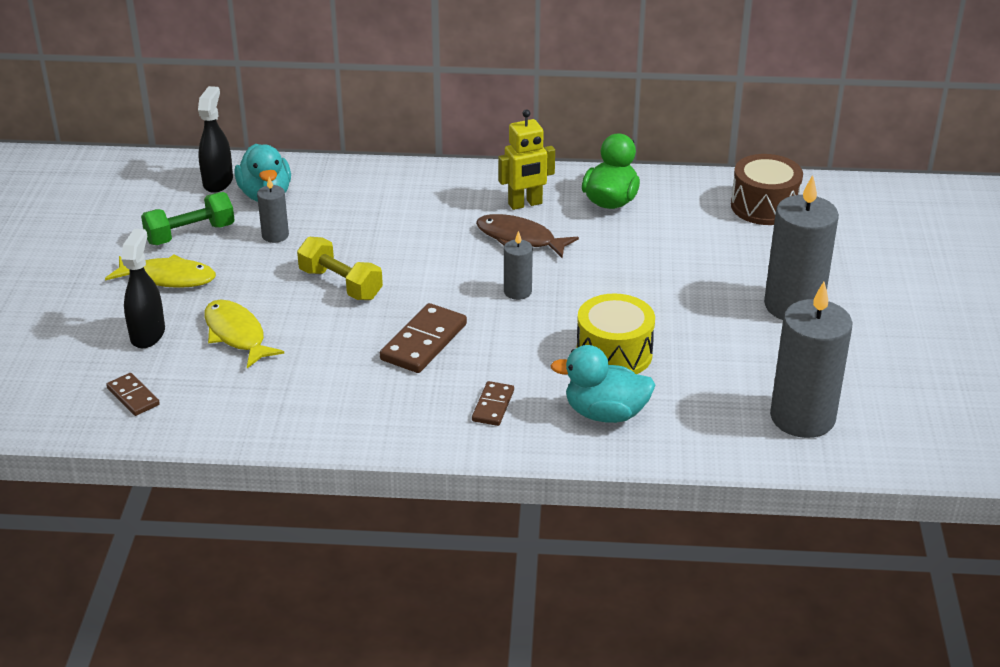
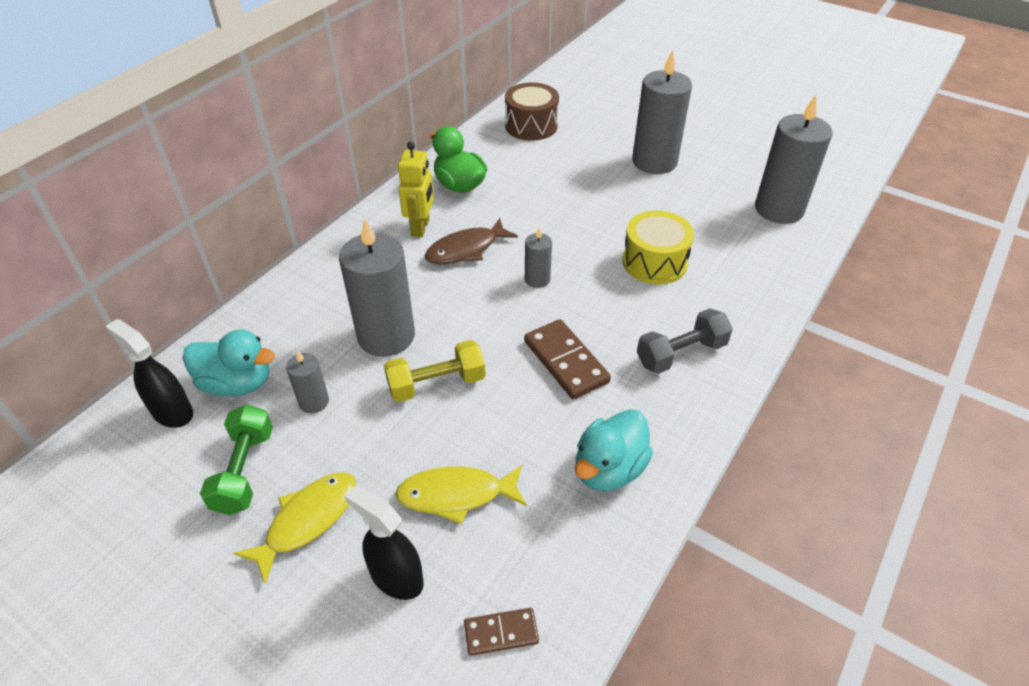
camera: 60 degrees left, 10 degrees up
(372, 240) = (386, 336): none -> grey candle
(493, 406) = (681, 354): brown domino -> grey dumbbell
(605, 413) = (725, 296): turquoise duck -> turquoise duck (609, 469)

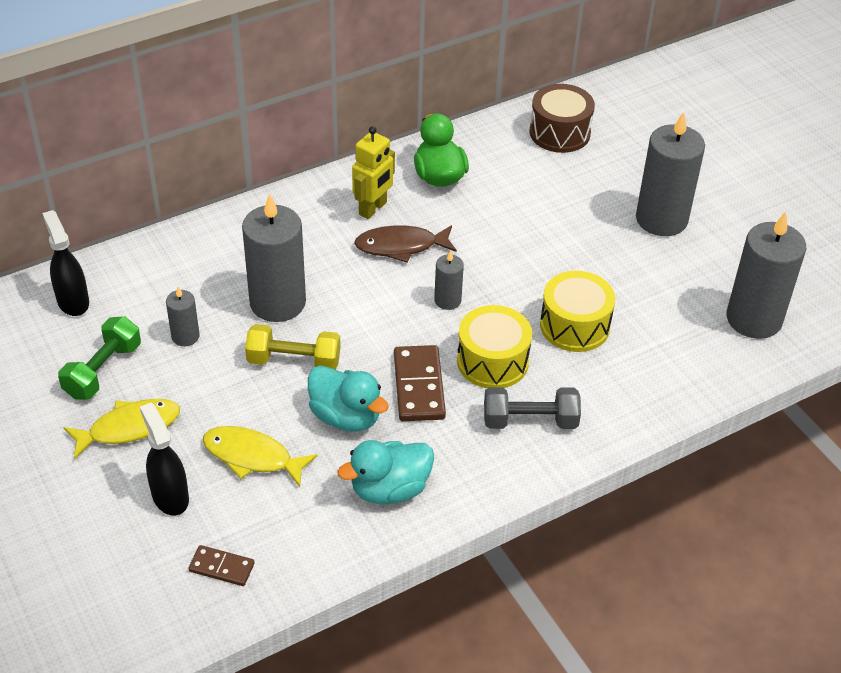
camera: 25 degrees right, 0 degrees up
(237, 383) = (134, 297): turquoise duck -> turquoise duck (346, 416)
(612, 315) = (492, 361): none -> yellow drum

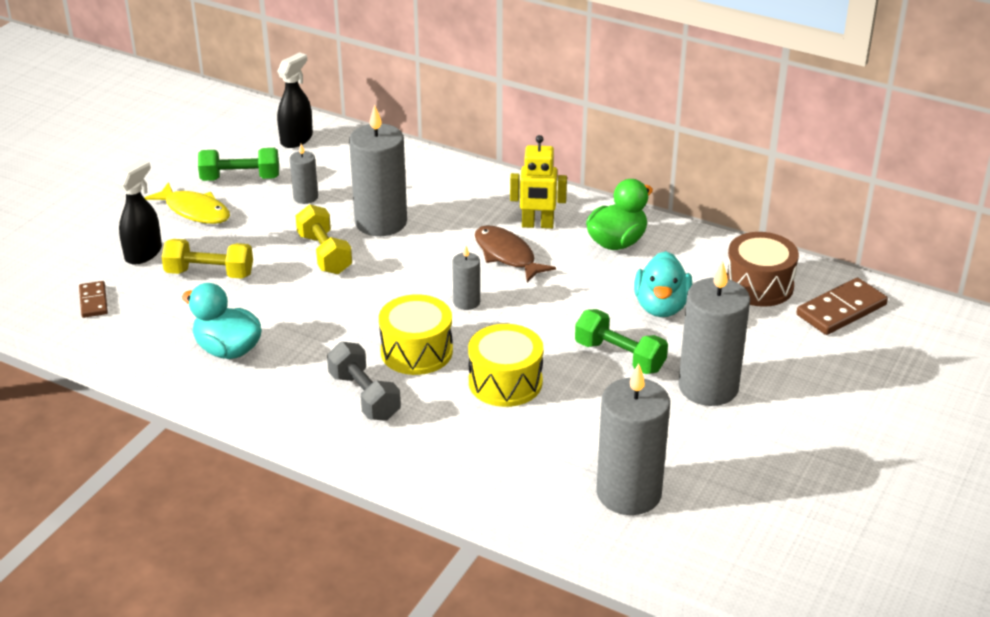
camera: 60 degrees right, 10 degrees down
(252, 457) = (209, 273): yellow fish -> yellow dumbbell
(346, 416) = (287, 300): turquoise duck -> turquoise duck (661, 307)
(418, 386) = (352, 323): brown domino -> brown domino (841, 310)
(590, 247) = (619, 356): none -> green dumbbell

